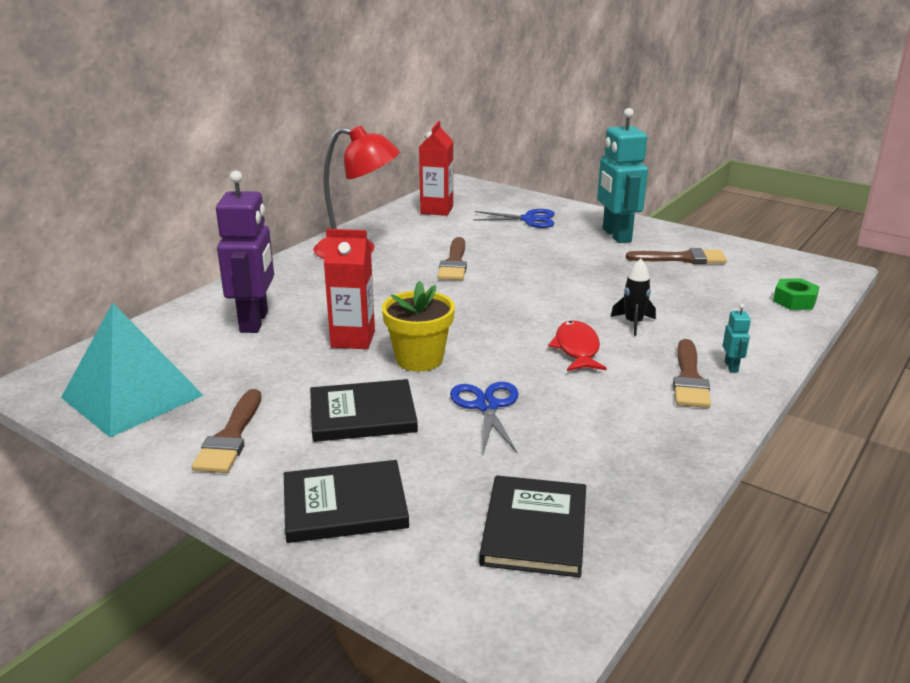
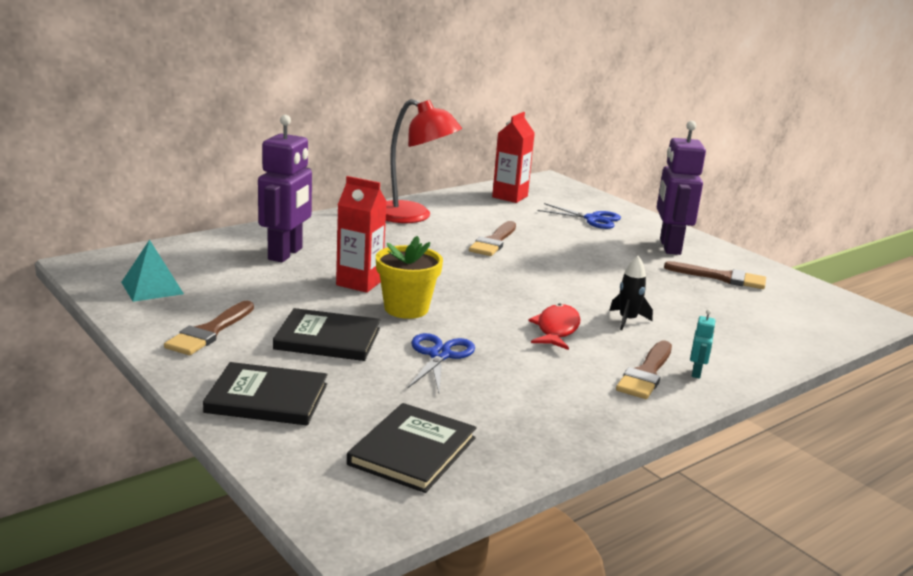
camera: 15 degrees right, 5 degrees down
(132, 396) = (152, 288): turquoise pyramid -> turquoise pyramid, size x0.57
(616, 235) = (669, 247): turquoise robot -> purple robot
(794, 301) = (809, 333): green nut -> none

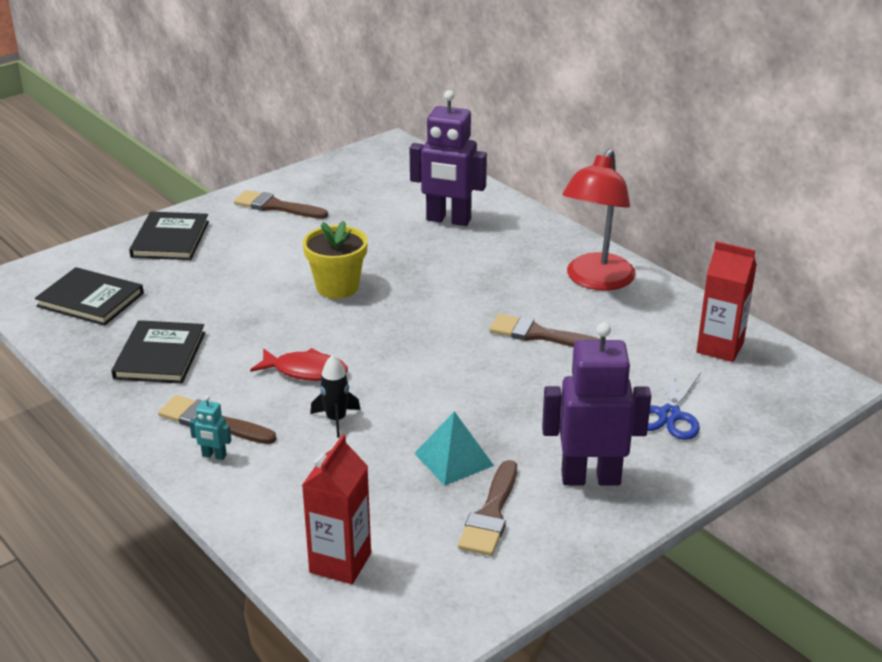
camera: 90 degrees right, 10 degrees up
(152, 288) = (353, 175): turquoise pyramid -> turquoise pyramid (453, 459)
(327, 339) = (269, 254): black book -> black book (160, 355)
(359, 283) = (391, 260): red carton -> red carton (340, 563)
(439, 355) = (243, 307): blue scissors -> none

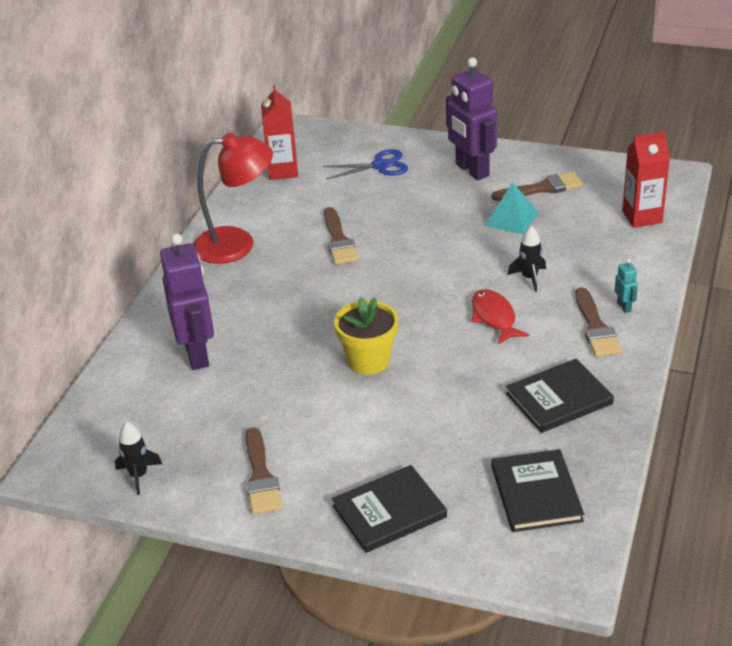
camera: 120 degrees left, 5 degrees up
(342, 169) = (138, 475): none -> black rocket

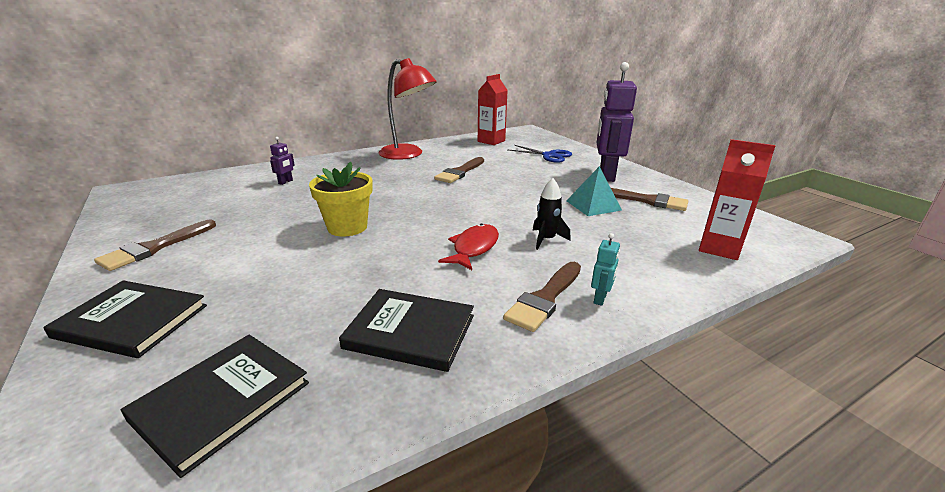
camera: 40 degrees right, 10 degrees down
(138, 475) = (130, 212): black rocket -> none
(197, 354) = (286, 182): purple robot -> purple robot, size x0.41

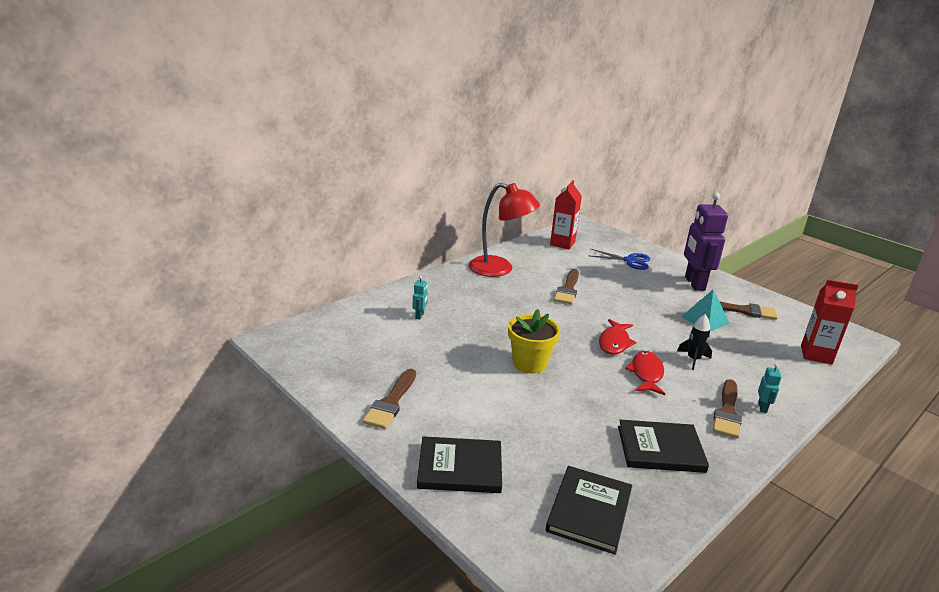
camera: 15 degrees left, 0 degrees up
(286, 182) = (420, 316): purple robot -> turquoise robot
(465, 217) = (614, 342): none -> red fish

